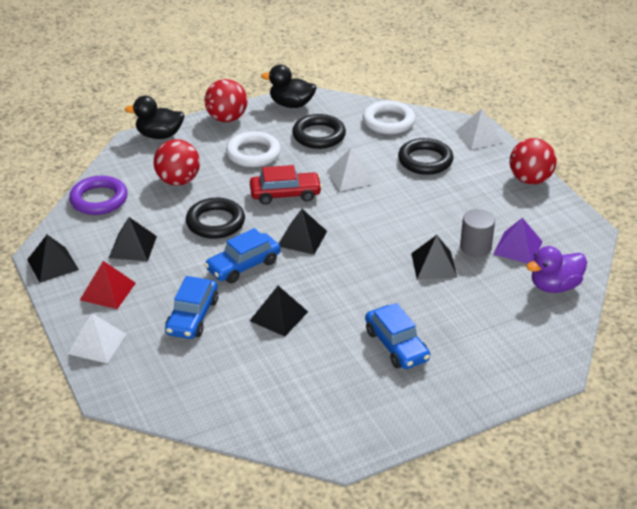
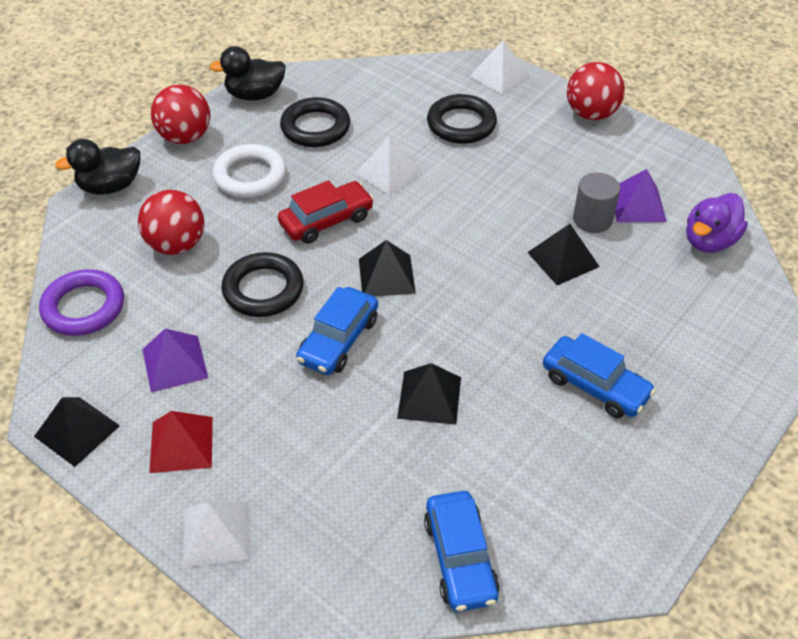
camera: 25 degrees left, 10 degrees up
(132, 247) = (174, 363): black pyramid -> purple pyramid
(192, 316) = (320, 440): blue car -> blue car (460, 558)
(388, 121) = (386, 85): white ring -> none

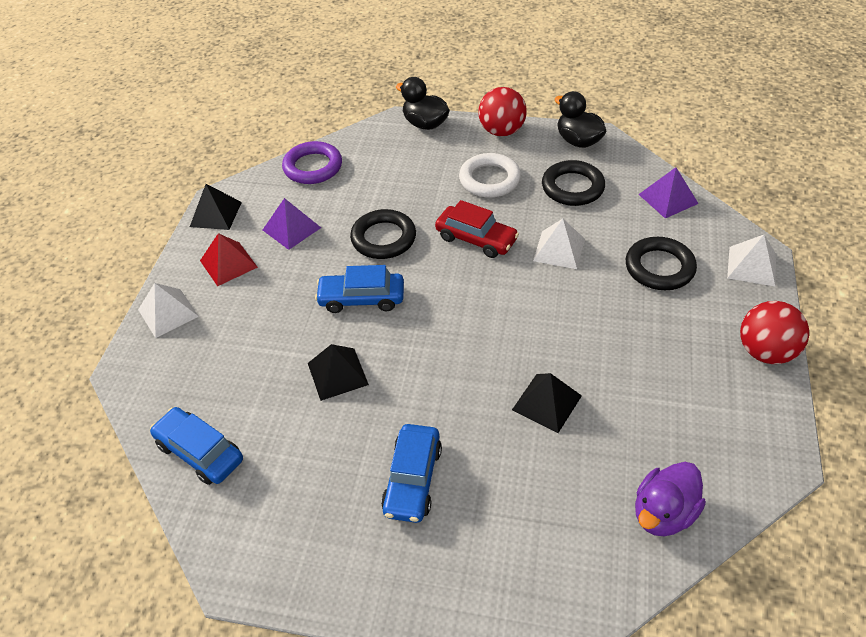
camera: 65 degrees right, 0 degrees up
(176, 245) = (395, 178): red ball -> none
(386, 276) = (444, 297): black pyramid -> none
(460, 558) = (200, 452): blue car -> blue car turned 75 degrees clockwise
(592, 219) = (615, 406): grey cylinder -> none
(637, 205) = (665, 434): purple pyramid -> purple pyramid (668, 199)
(709, 241) = (663, 513): purple duck -> purple duck turned 60 degrees counterclockwise

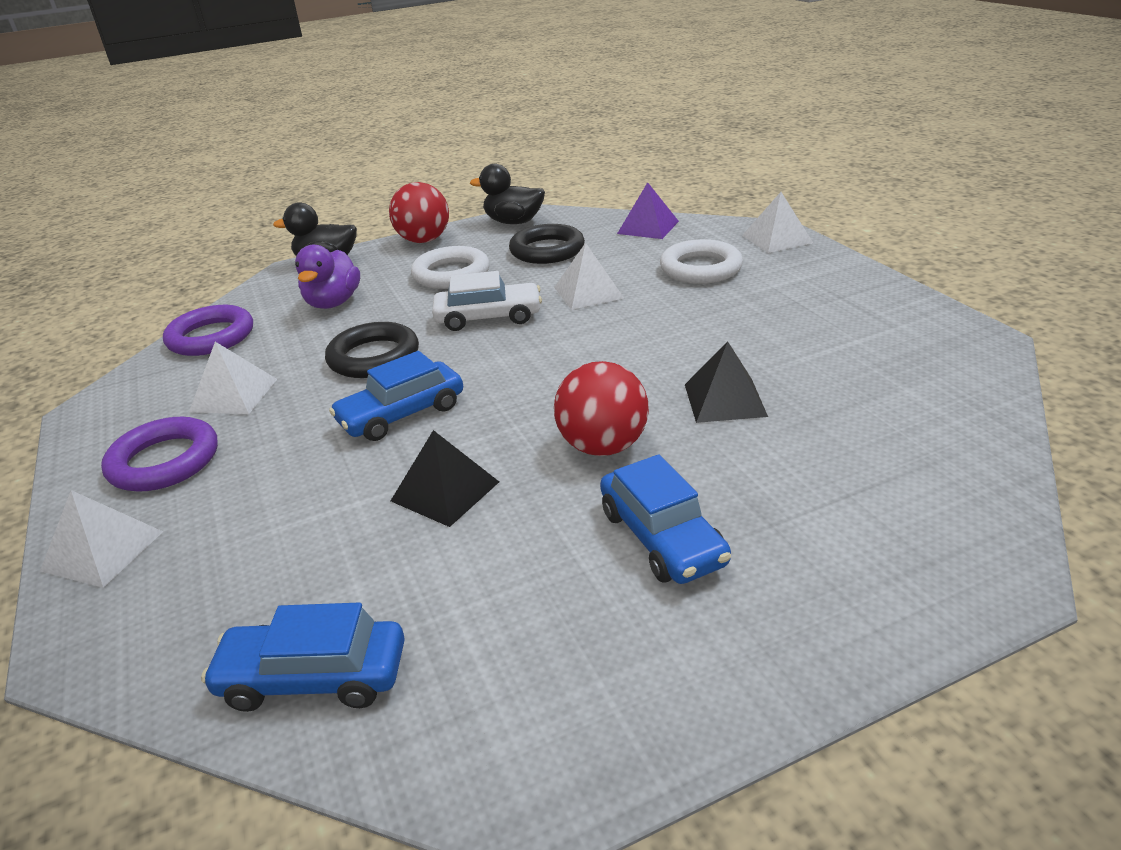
camera: 35 degrees left, 15 degrees down
(215, 214) = (96, 425): black pyramid -> none
(228, 264) = (164, 461): red pyramid -> purple ring
(291, 228) = (233, 395): purple pyramid -> white pyramid
(476, 239) = (488, 317): red car -> white car
(659, 267) = (700, 268): black ring -> white ring
(663, 513) = (949, 423): purple duck -> purple duck (333, 303)
(765, 352) = (865, 281): red ball -> red ball (603, 446)

